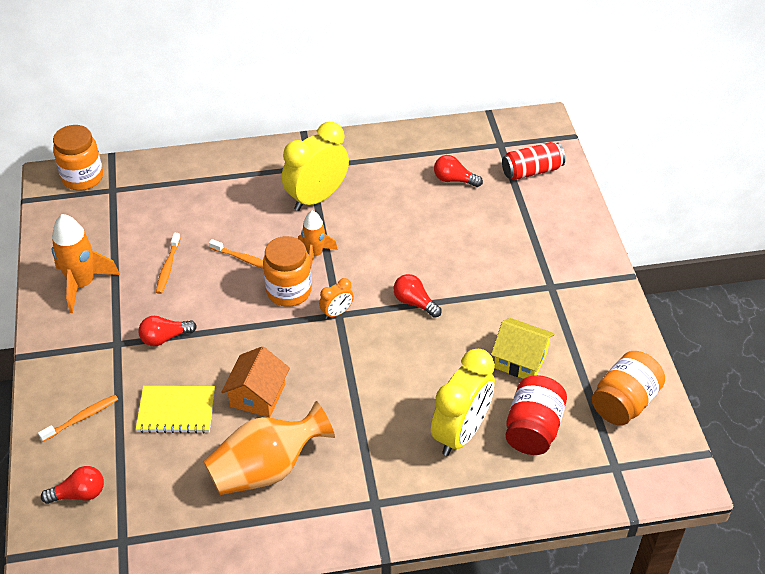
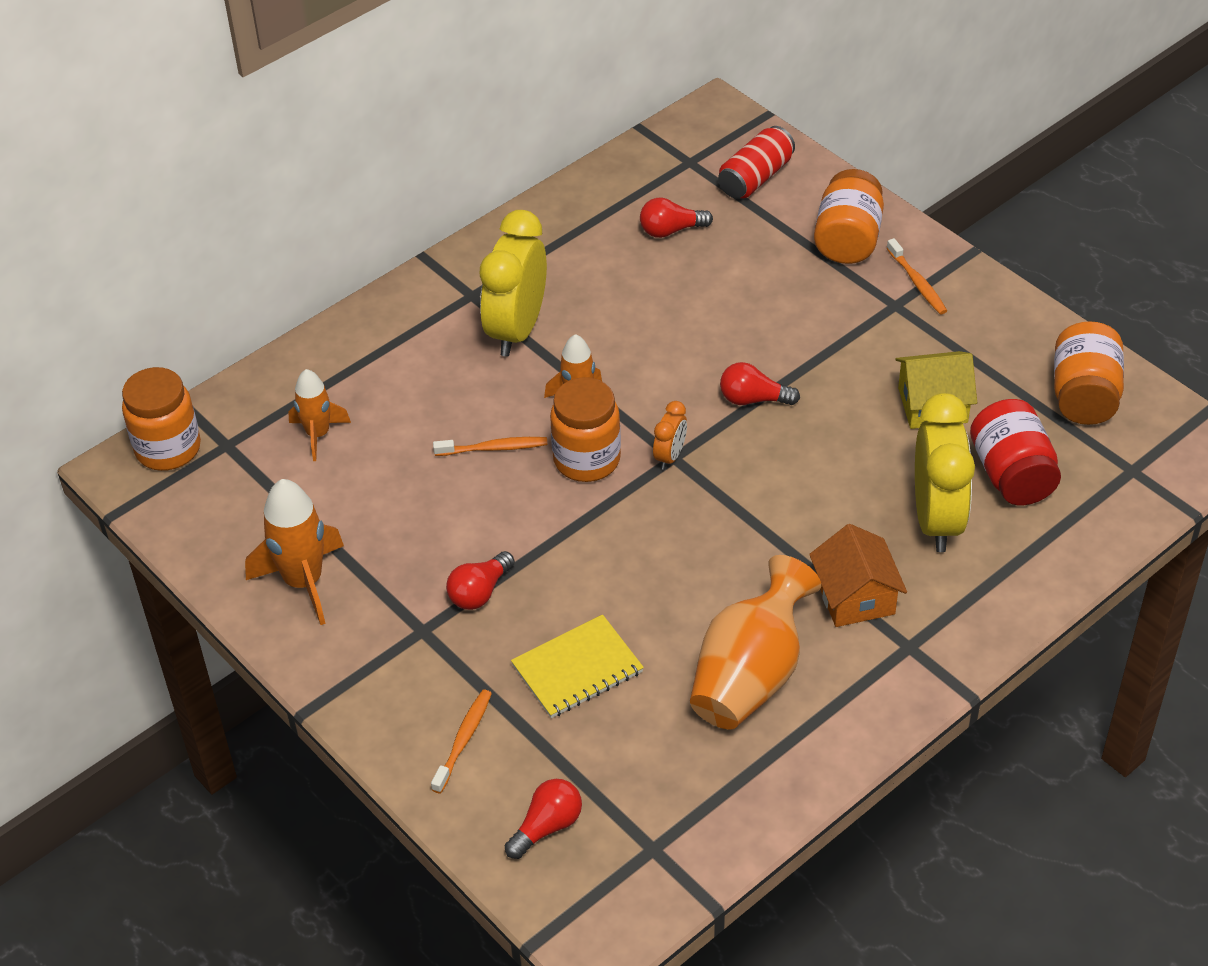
camera: 30 degrees left, 0 degrees up
(162, 206) = (318, 434): none -> orange rocket
(168, 267) = (401, 506): orange toothbrush -> orange toothbrush (917, 283)
(258, 395) = (662, 599): orange house -> orange house (855, 596)
(556, 233) = (847, 239): none -> orange jar

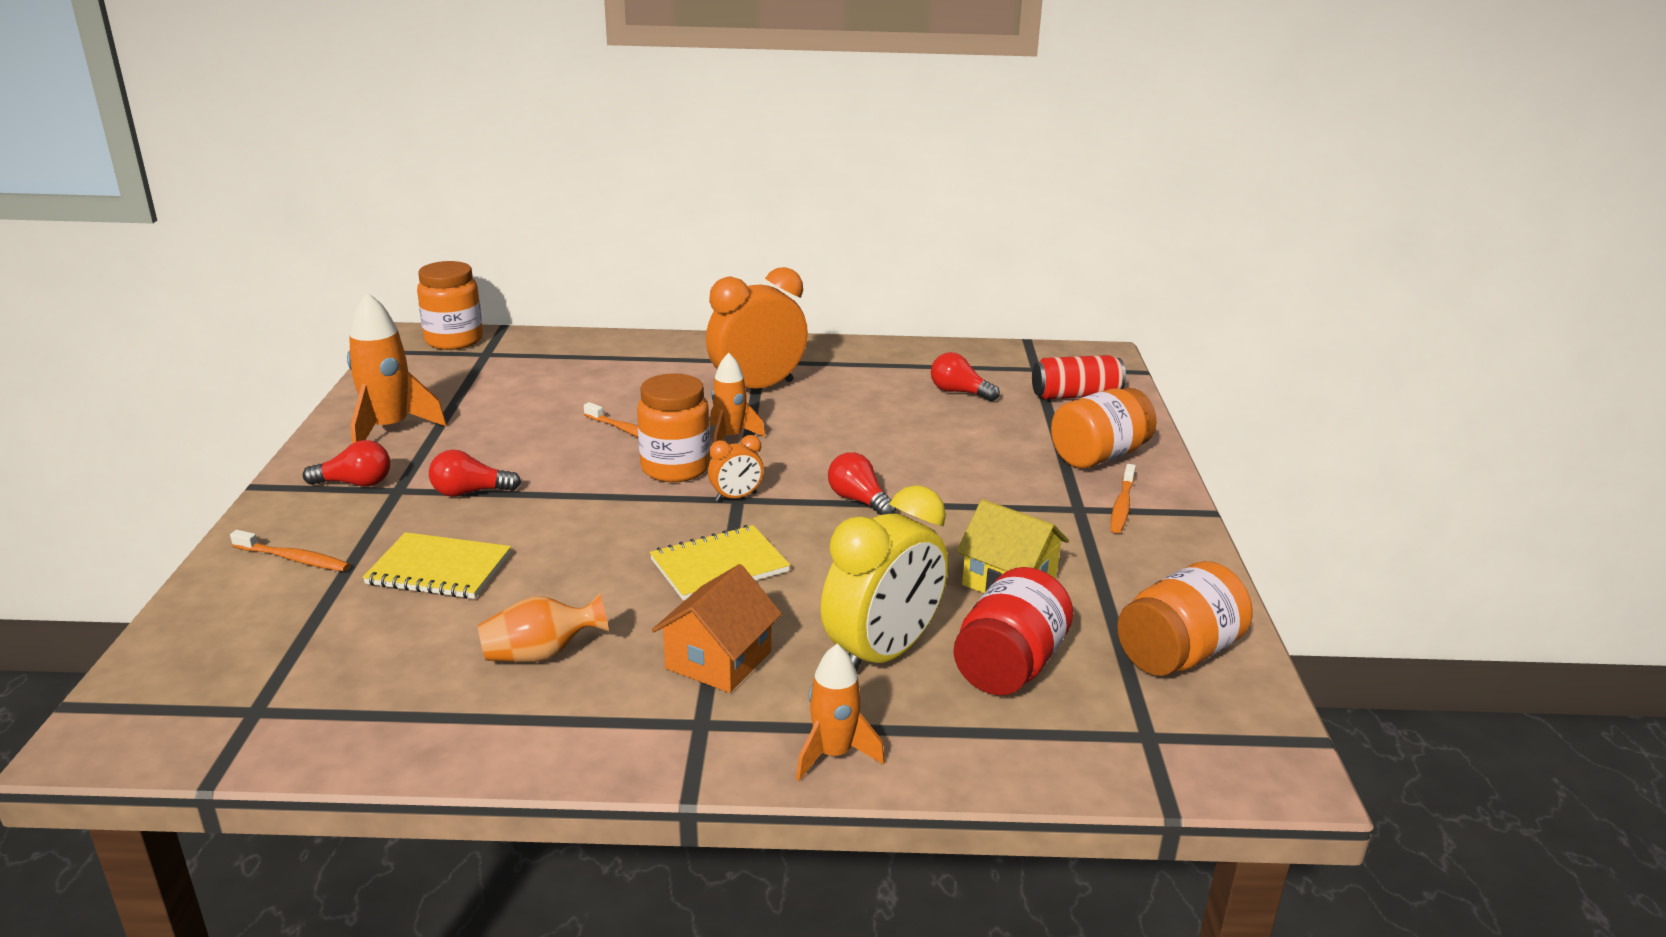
camera: 40 degrees right, 20 degrees down
(318, 434) = (541, 374): orange rocket -> orange rocket (833, 754)
(463, 740) = (294, 559): orange toothbrush -> orange toothbrush turned 45 degrees clockwise
(517, 330) = (757, 388): yellow clock -> orange clock
(547, 826) = (229, 643): red light bulb -> red light bulb (355, 483)
(749, 525) = (719, 566): none -> yellow notebook
(750, 676) = (541, 654): orange vase -> orange vase, size x0.57

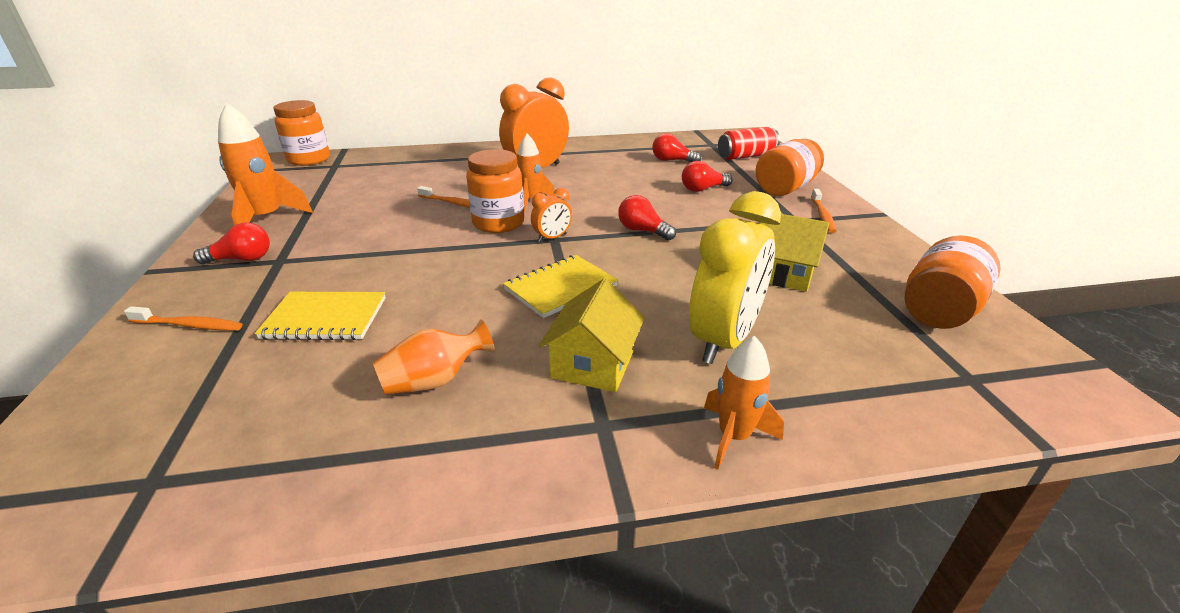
camera: 10 degrees left, 5 degrees up
(470, 492) = (340, 256): red light bulb -> red light bulb (702, 189)
(718, 660) = (593, 364): orange house -> yellow house
(1009, 666) = (826, 336): red jar -> none

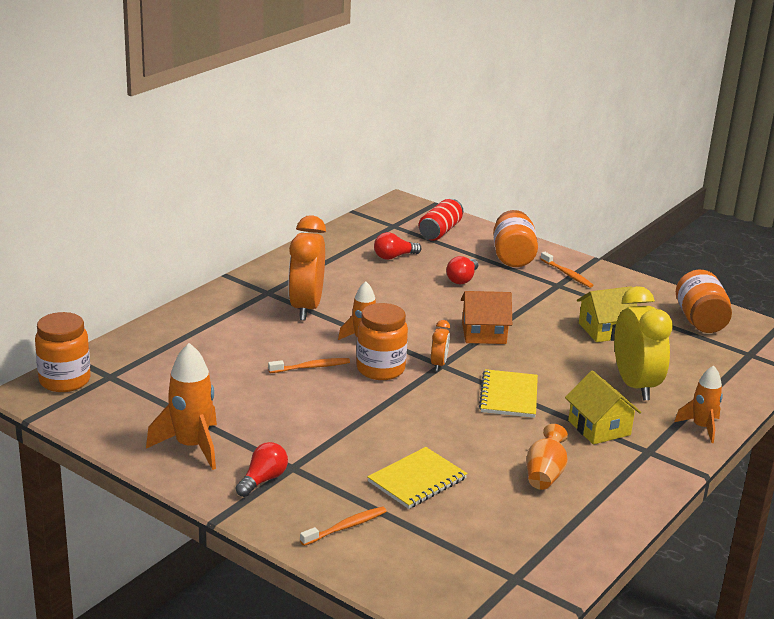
camera: 45 degrees left, 5 degrees down
(642, 231) = (484, 333): red light bulb -> orange house

